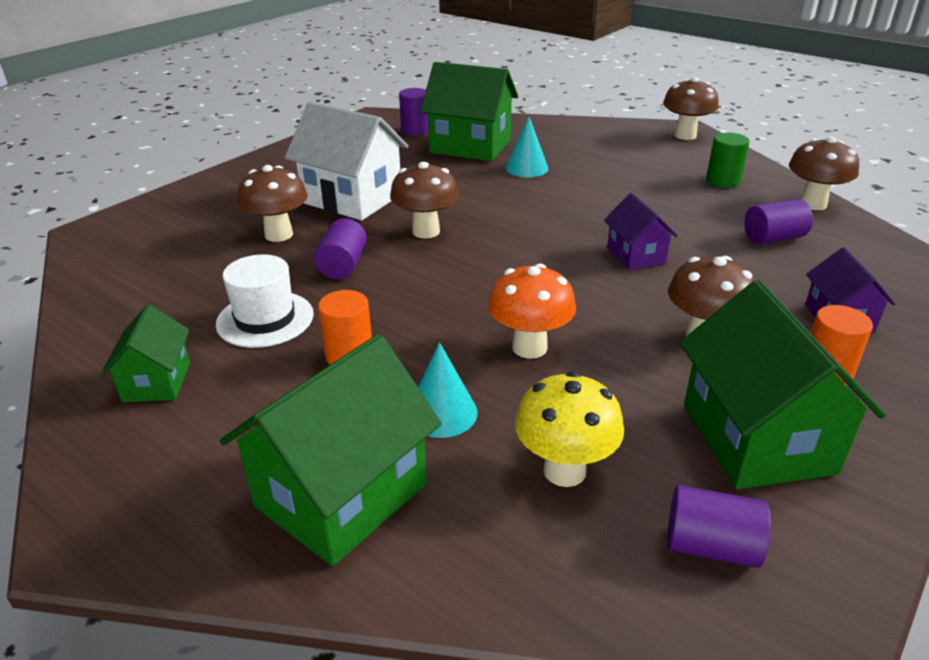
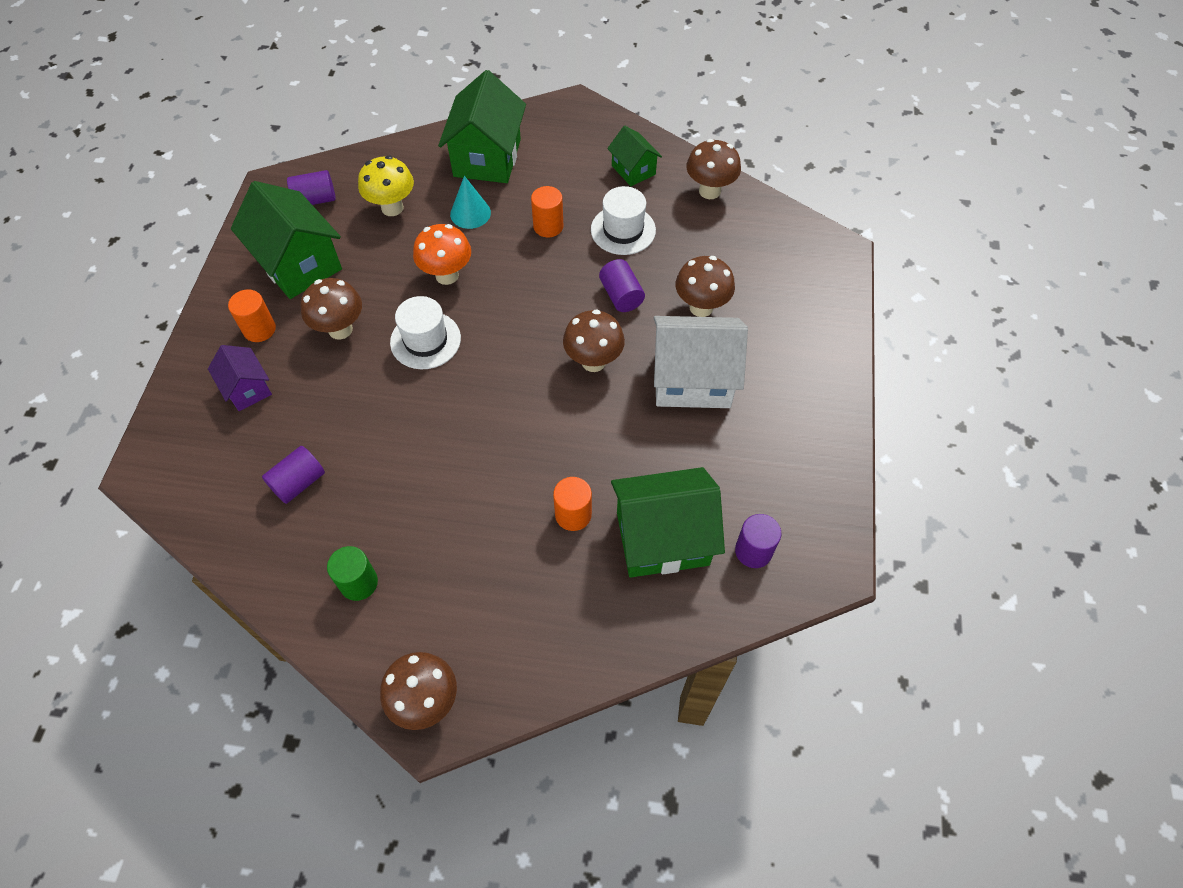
camera: 150 degrees right, 25 degrees up
(526, 168) = (573, 514): turquoise cone -> orange cylinder
(594, 296) = (425, 340): none -> white hat
(636, 255) = (410, 403): purple house -> none
(813, 204) = (261, 570): brown mushroom -> brown mushroom (709, 191)

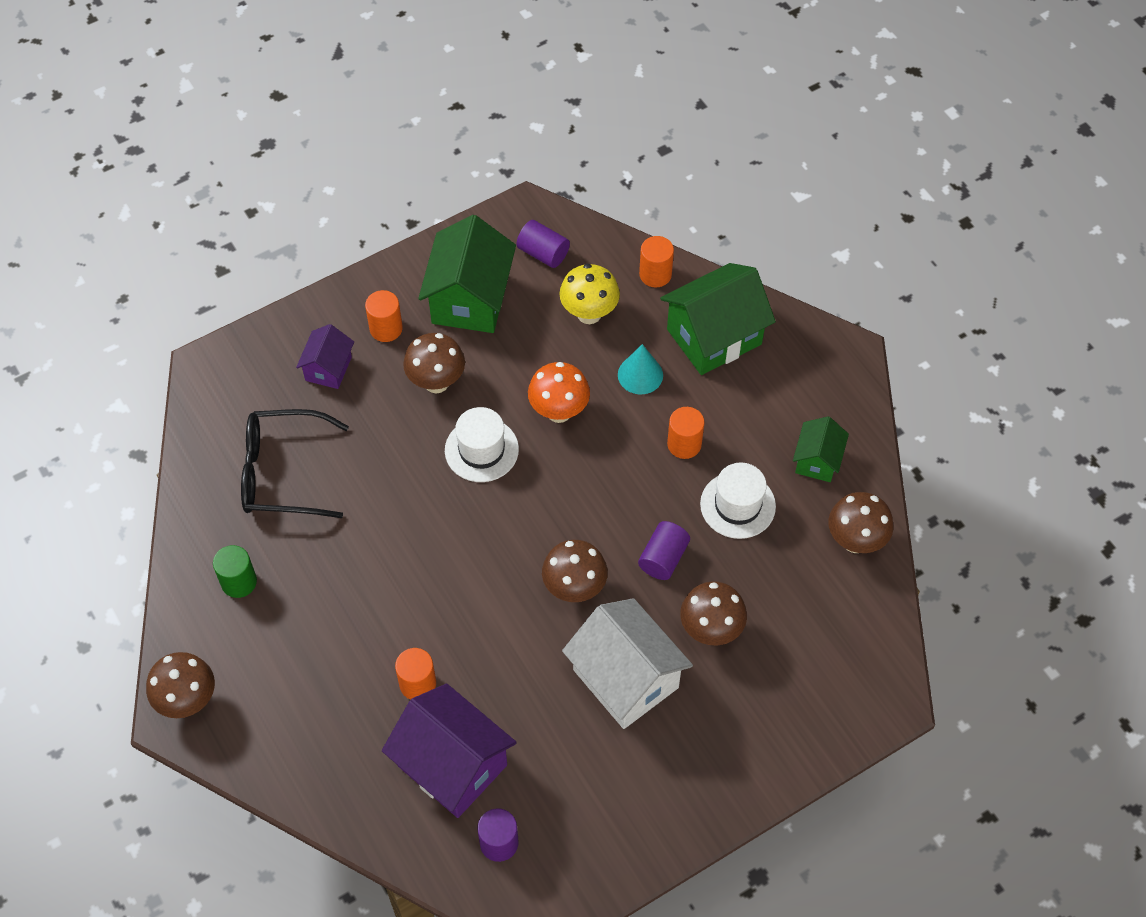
camera: 50 degrees right, 0 degrees up
(299, 482) = (282, 473): purple cylinder -> black glasses
(406, 155) = (655, 274): none -> orange cylinder
(662, 538) = (452, 765): green house -> purple house

